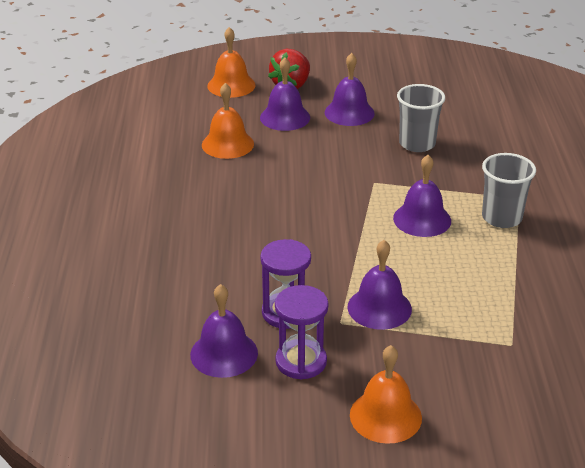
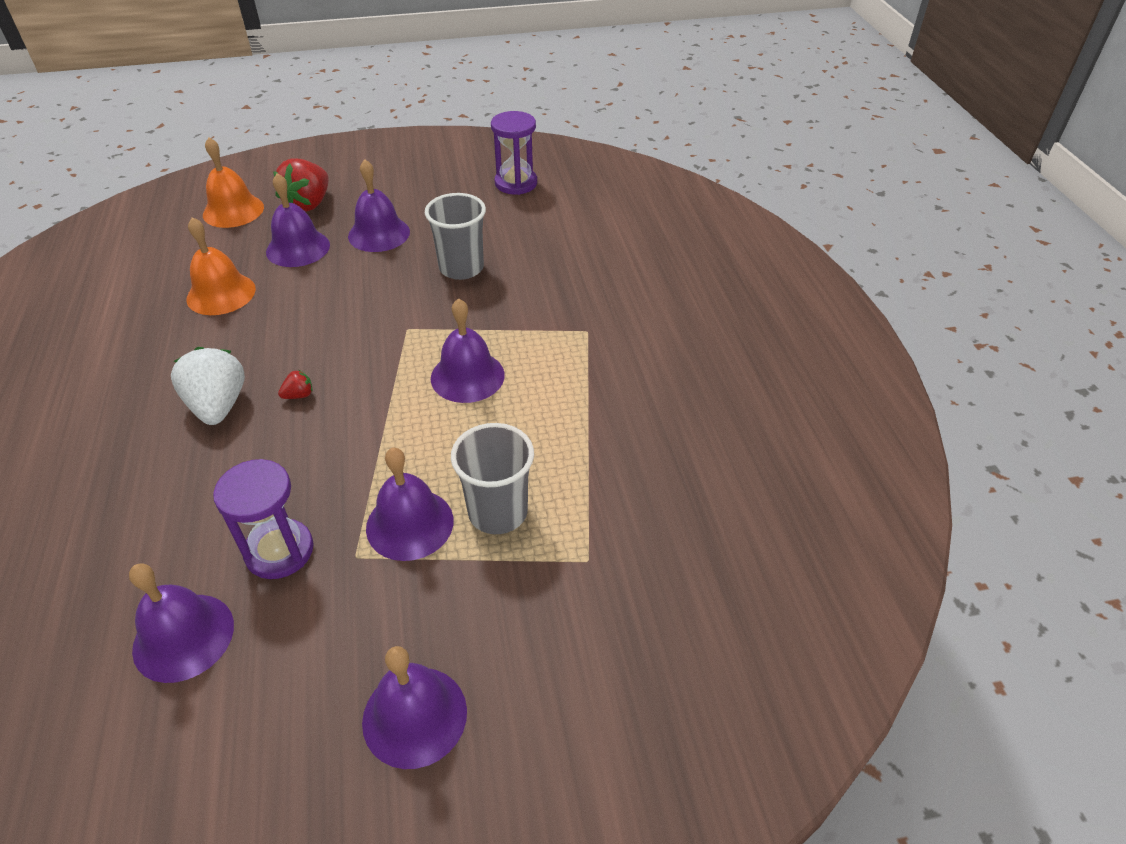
camera: 10 degrees left, 10 degrees up
(233, 219) = (218, 406): none -> white strawberry
(293, 218) = (299, 395): none -> red strawberry
(301, 361) = (296, 634): purple hourglass -> purple hourglass (516, 183)
(385, 416) = (414, 716): orange bell -> purple bell
(501, 218) = (567, 362): grey cup -> grey cup (498, 512)

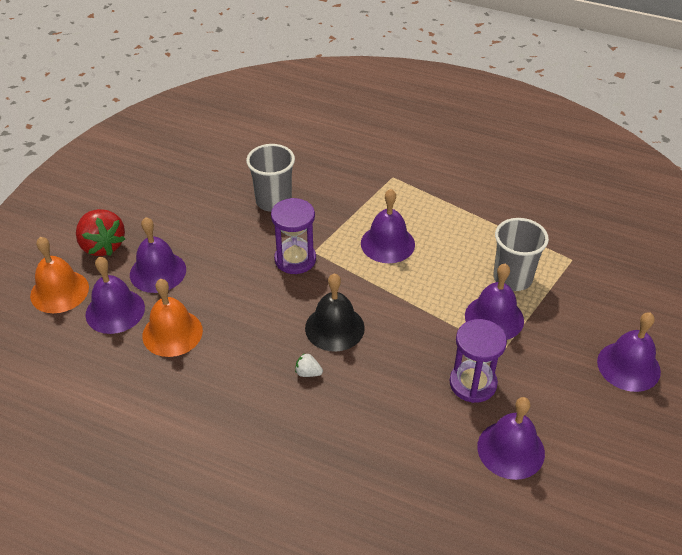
camera: 55 degrees left, 0 degrees up
(218, 406) = (308, 373): white strawberry -> white strawberry, size x0.44
(299, 395) = (334, 328): red strawberry -> black bell
(379, 234) = (187, 224): purple bell -> purple bell (115, 311)
(516, 183) = (202, 136): purple hourglass -> purple hourglass (295, 259)

